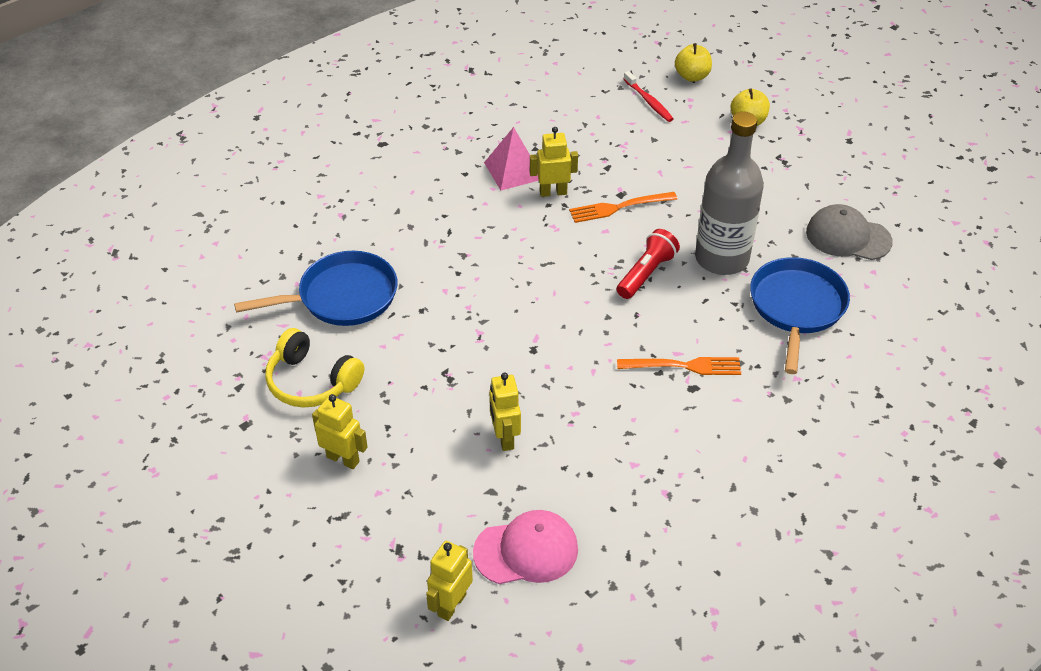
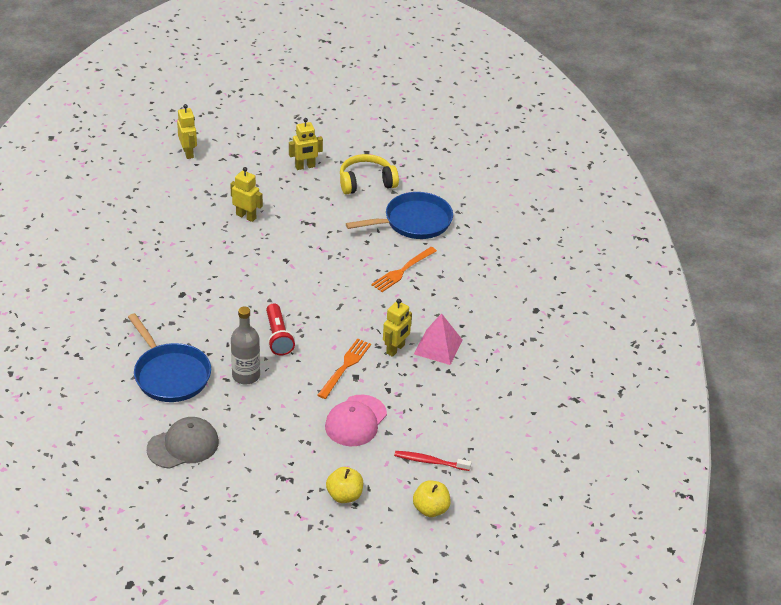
camera: 130 degrees right, 5 degrees down
(342, 297) = (414, 222): blue pan -> blue pan turned 135 degrees counterclockwise
(526, 550) = (181, 185): pink cap -> pink cap (356, 421)
(684, 366) = (199, 301): orange fork -> orange fork (403, 270)
(721, 258) = (246, 376): grey bottle -> grey bottle, size x0.64

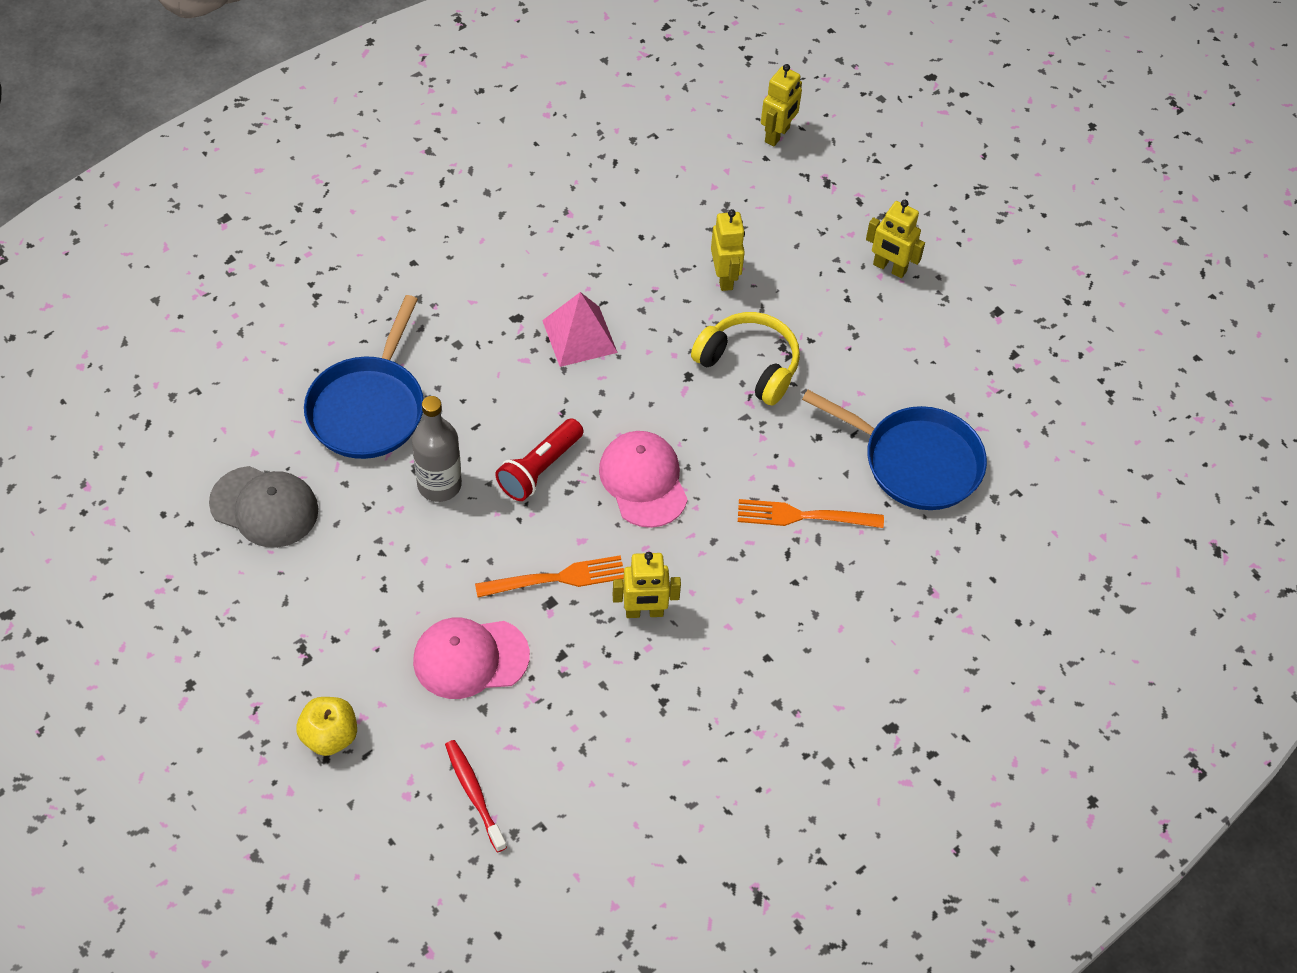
camera: 50 degrees right, 15 degrees up
(325, 308) = (643, 481): none -> pink cap
(366, 182) = (935, 354): yellow headphones -> yellow headphones (749, 365)
(430, 509) = (390, 852): yellow apple -> none
(438, 347) = (697, 658): pink pyramid -> pink pyramid (579, 336)

